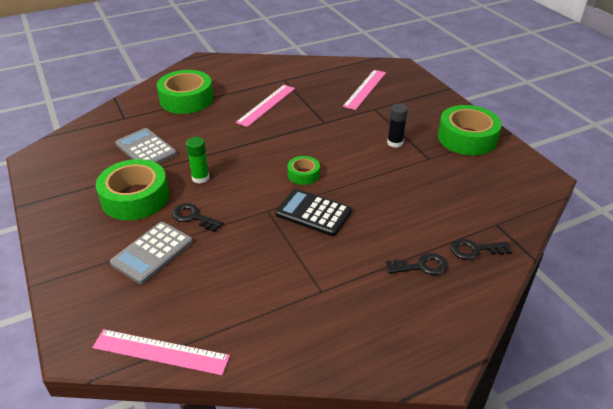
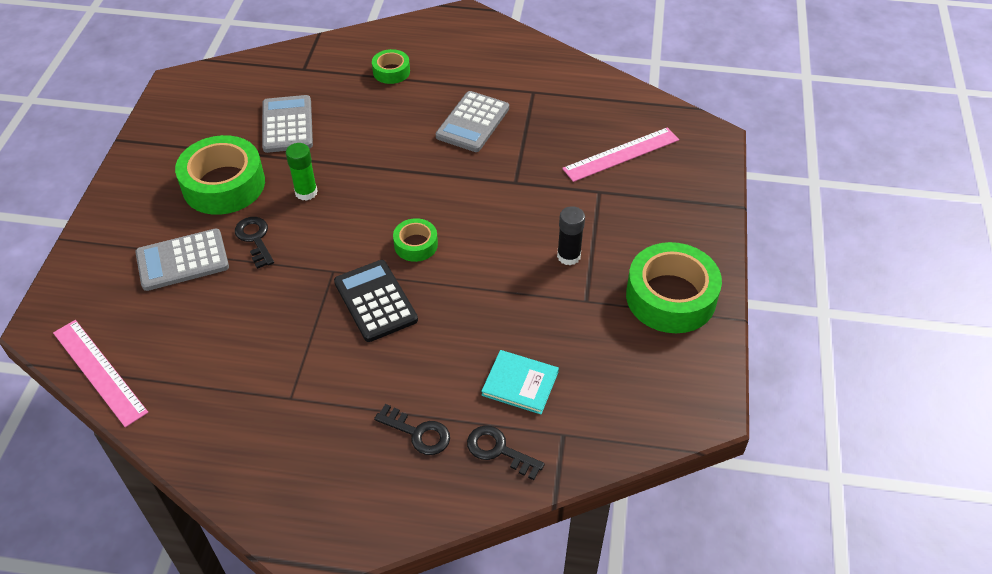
camera: 35 degrees right, 10 degrees up
(186, 99) = (391, 71): green tape -> green tape, size x0.51
(266, 105) = (473, 122): pink ruler -> grey calculator
(445, 212) = (520, 383): none -> turquoise book

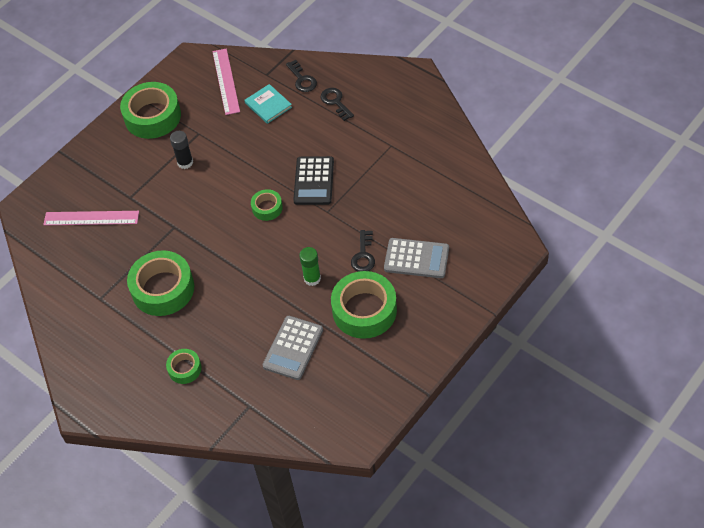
camera: 145 degrees left, 5 degrees up
(99, 371) = (491, 203): pink ruler -> pink ruler (226, 81)
(473, 122) = (163, 289): grey calculator -> green tape

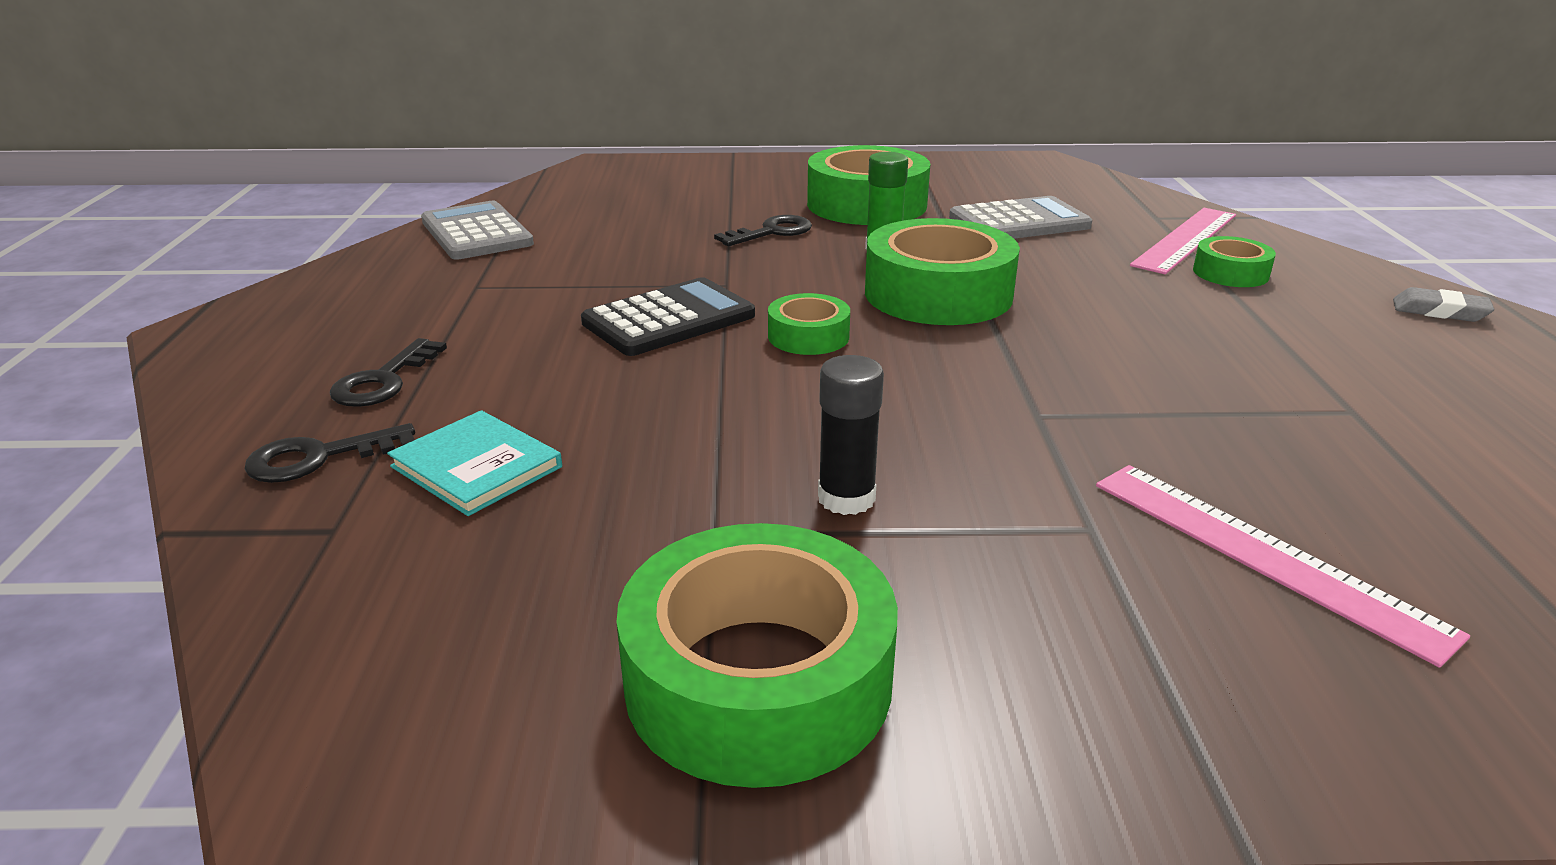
camera: 135 degrees left, 25 degrees down
(101, 397) = (1439, 311): none -> grey eraser
(163, 289) = (1174, 355): green tape -> green tape (938, 294)
(226, 81) = (424, 597): pink ruler -> pink ruler (1185, 239)
(268, 105) = (476, 467): turquoise book -> turquoise book turned 60 degrees counterclockwise
(302, 79) = (319, 458): black key -> black key turned 135 degrees counterclockwise
(416, 258) = (717, 203): grey calculator -> grey calculator (476, 233)

